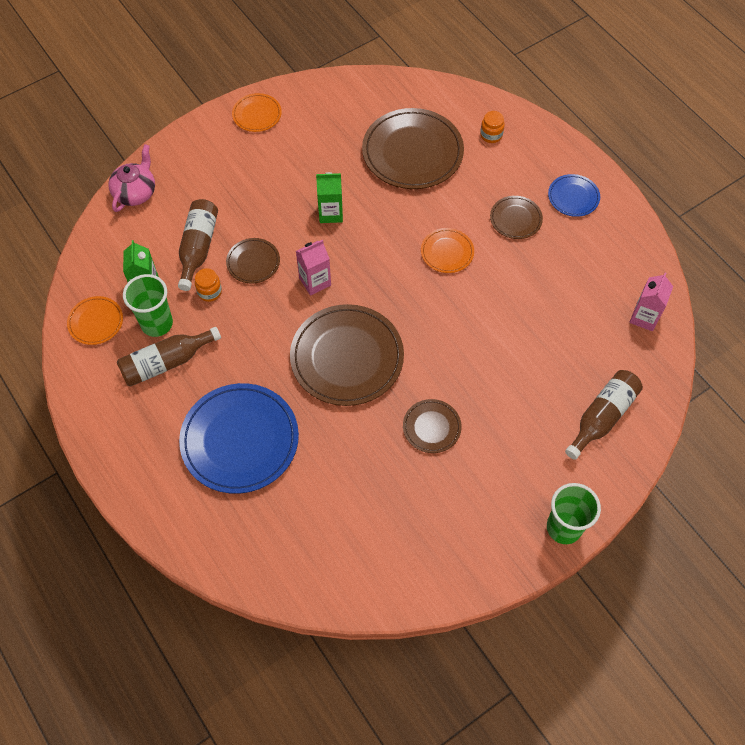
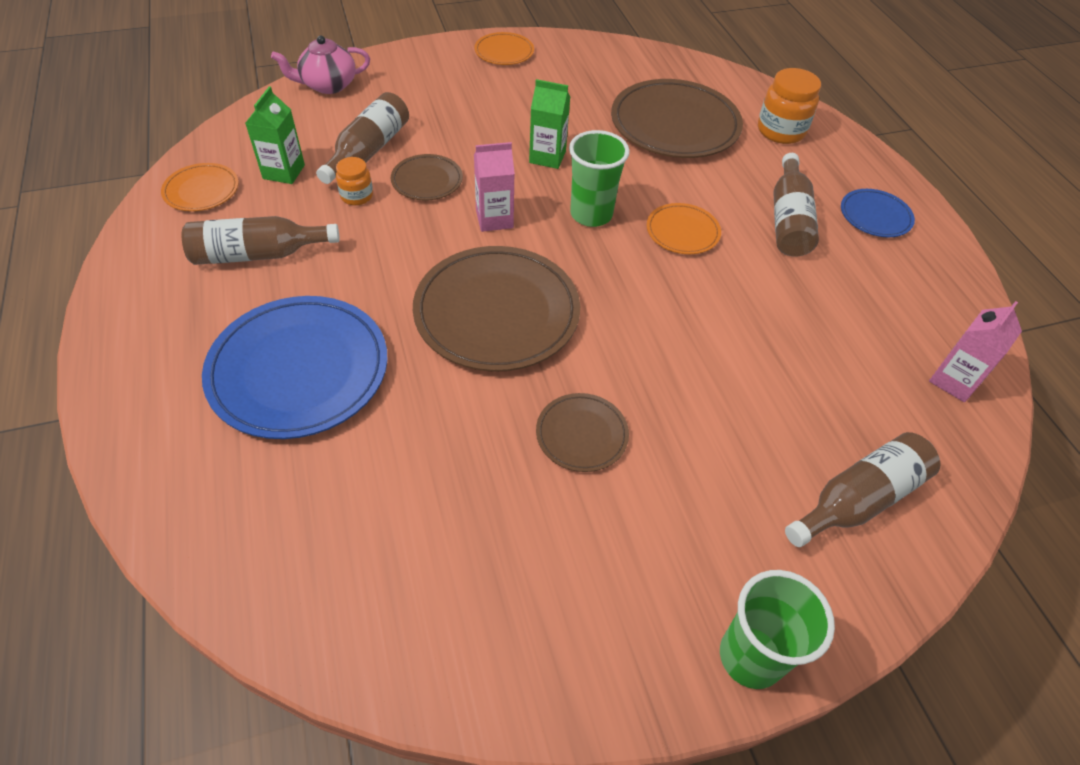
camera: 15 degrees right, 10 degrees down
(135, 192) = (328, 85): pink teapot -> pink teapot turned 150 degrees counterclockwise
(157, 324) = (272, 211): green cup -> green cup (591, 214)
(491, 135) = (781, 131): orange jar -> orange jar, size x1.70
(515, 219) = (788, 220): brown plate -> brown bottle

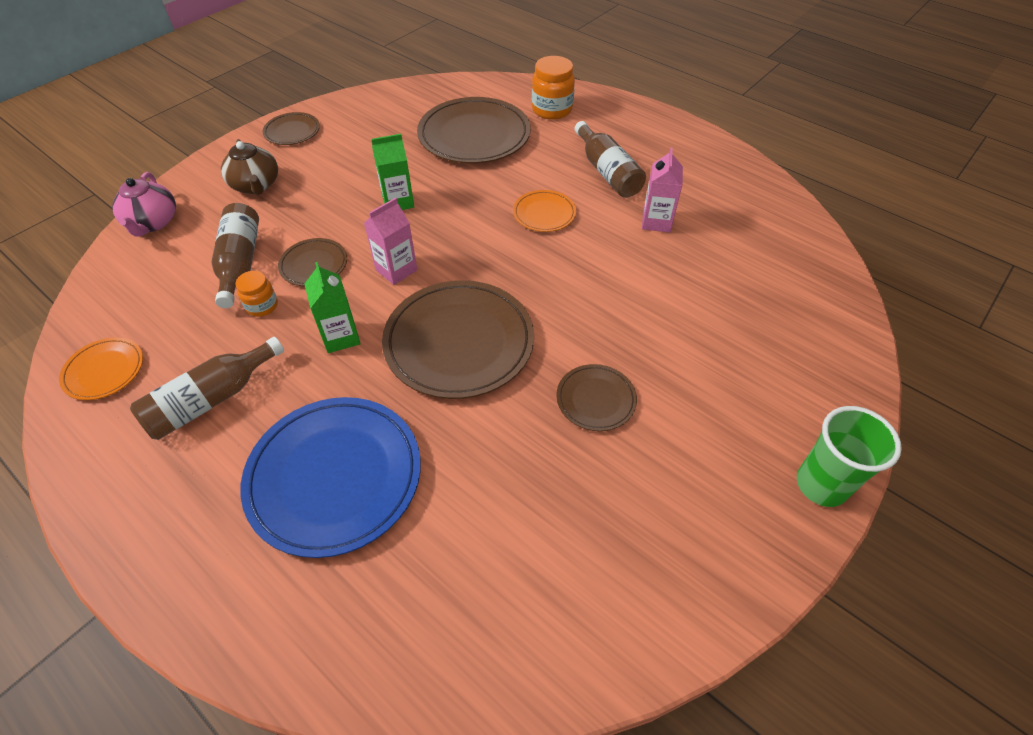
camera: 30 degrees left, 0 degrees up
(284, 172) = (174, 316): green carton -> green carton (341, 337)
(328, 85) = (153, 223): pink teapot -> pink teapot turned 45 degrees counterclockwise
(434, 88) = (256, 185): none -> brown teapot
(504, 52) = (292, 131): orange plate -> brown plate
(591, 214) = (468, 231): green cup -> none
(858, 499) = (798, 341): brown bottle -> none
(875, 216) = (658, 144): blue plate -> none
(954, 381) = (788, 233): pink carton -> pink carton (656, 222)

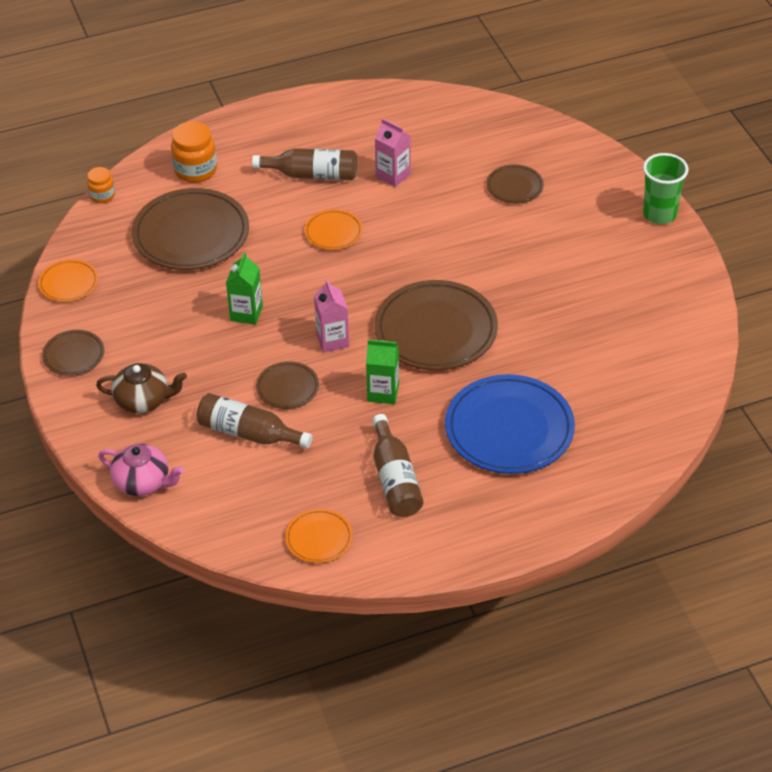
camera: 60 degrees left, 5 degrees down
(262, 306) = (314, 430): orange jar -> orange jar (102, 196)
(372, 100) = (68, 283): none -> orange plate
(596, 399) = (534, 281): brown plate -> brown plate (514, 186)

